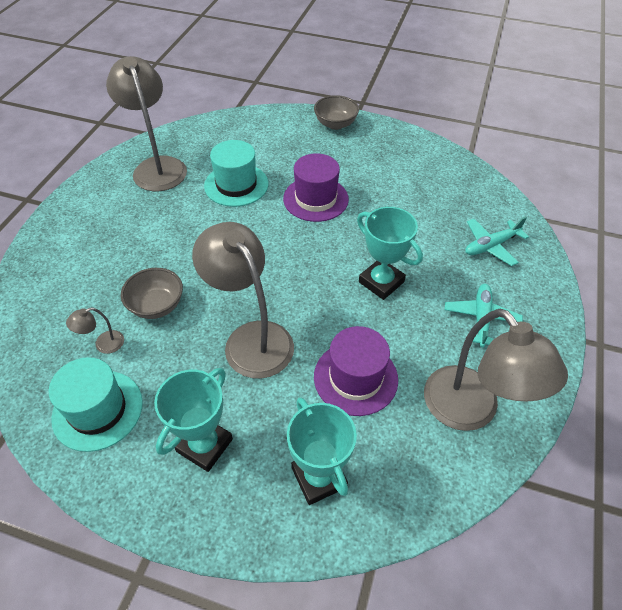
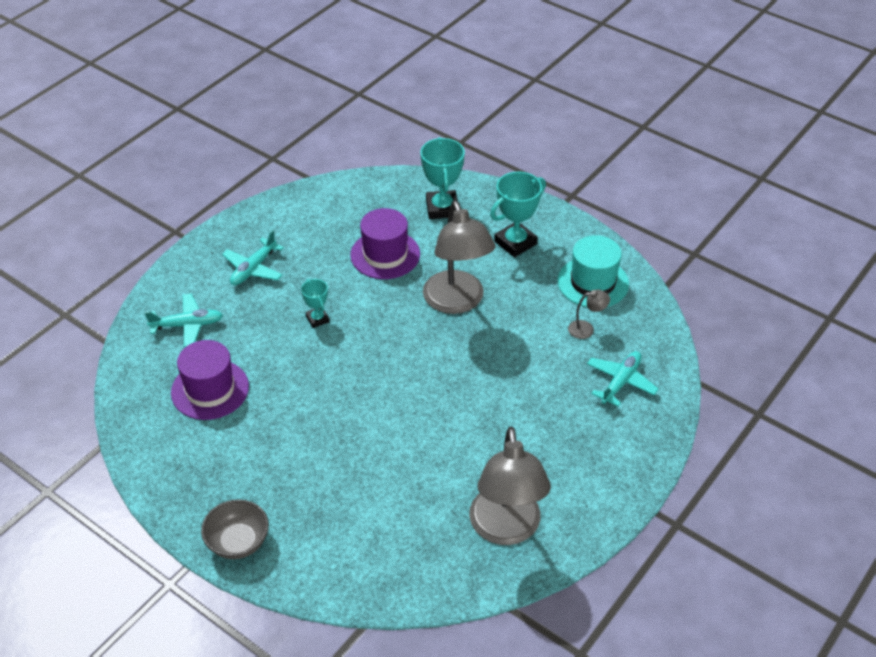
camera: 160 degrees left, 5 degrees down
(66, 295) = (620, 382): none -> turquoise plane
(157, 305) = (534, 350): grey bowl -> none
(236, 185) = (414, 472): turquoise hat -> none
(315, 199) = (330, 426): purple hat -> purple hat (210, 389)
(381, 282) = (317, 319): turquoise trophy -> turquoise trophy, size x0.56
(470, 411) = (314, 215): grey lamp -> none

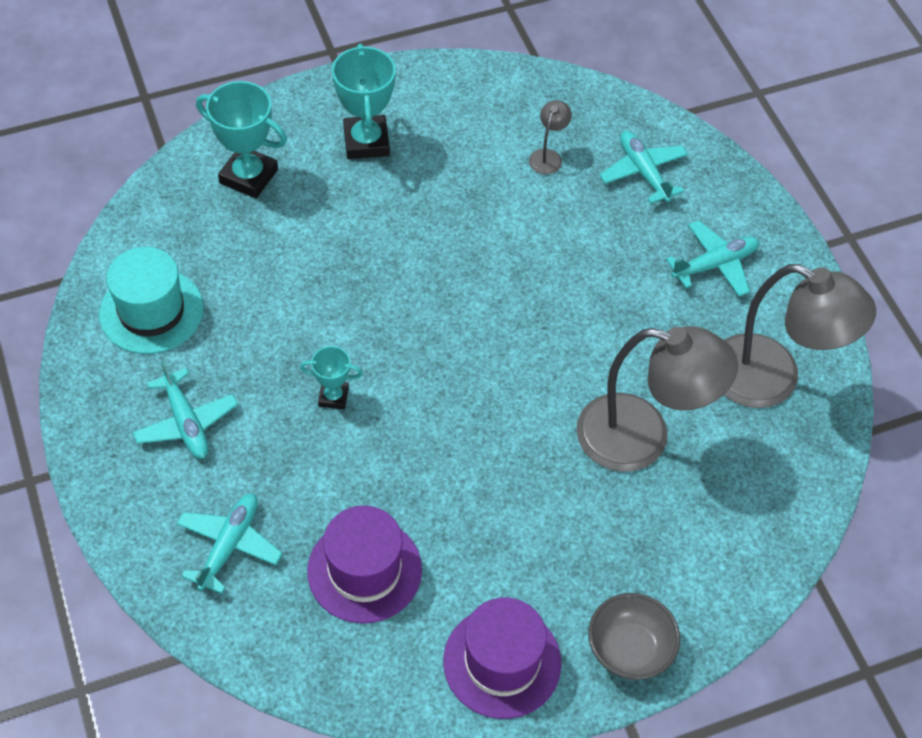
camera: 60 degrees left, 10 degrees up
(385, 254) = (279, 273): purple hat -> purple hat (502, 662)
(457, 302) = (416, 246): grey lamp -> grey lamp (642, 438)
(577, 455) = (715, 264): none -> turquoise plane
(593, 282) = (484, 111): turquoise hat -> turquoise hat (151, 311)

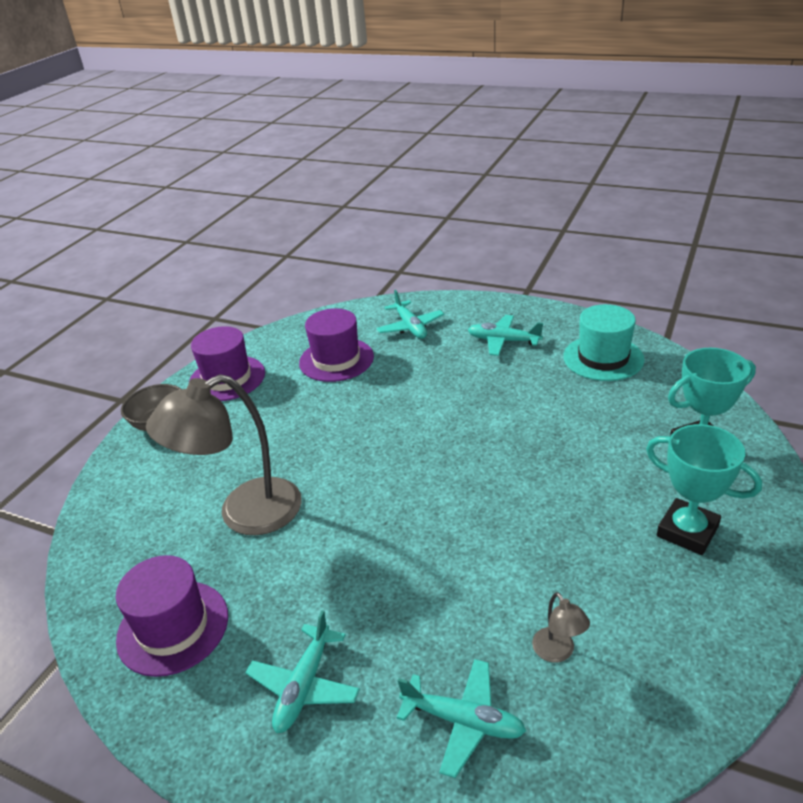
camera: 140 degrees right, 20 degrees down
(333, 397) = (454, 397): turquoise trophy -> none
(772, 380) = (173, 627): grey lamp -> purple hat

